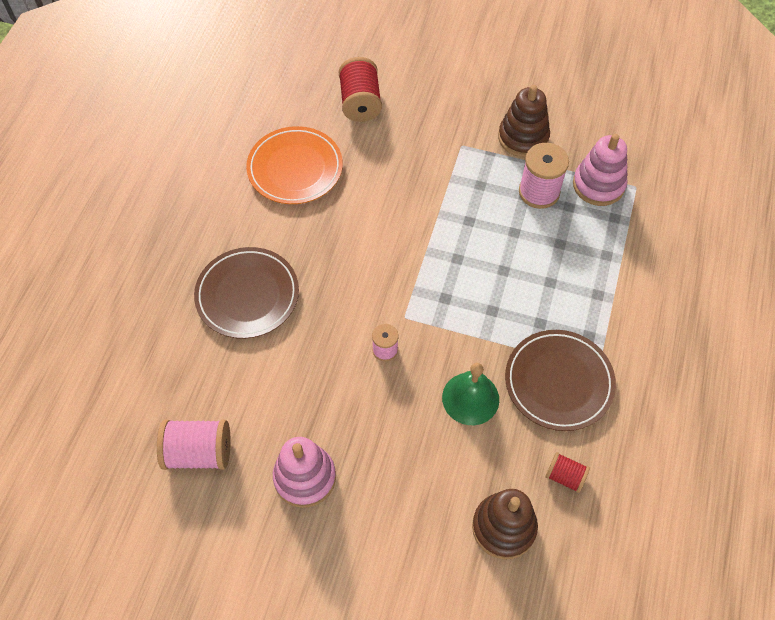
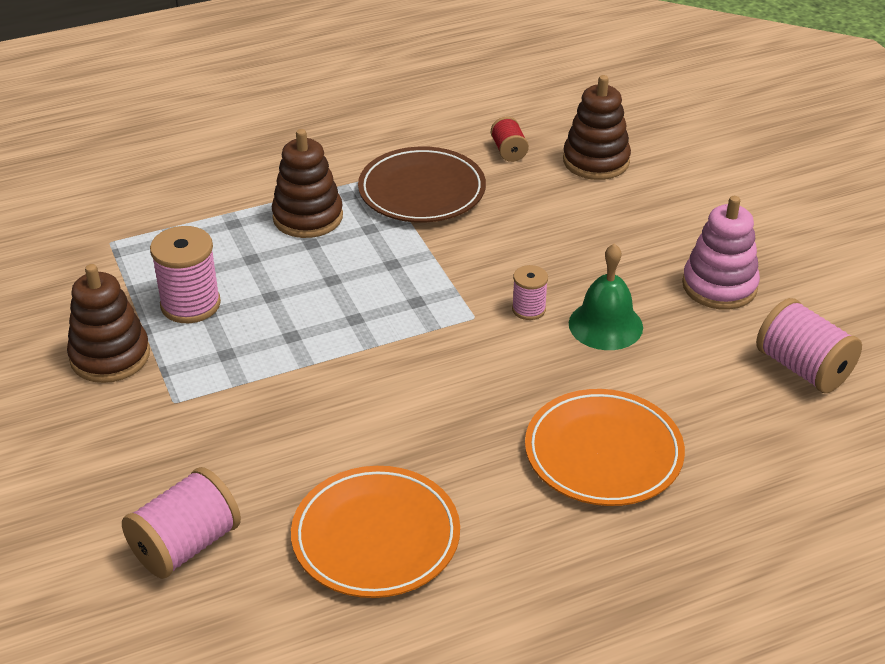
camera: 130 degrees left, 20 degrees down
(247, 295) = (603, 453): brown plate -> orange plate
(360, 102) = (186, 545): red spool -> pink spool
(470, 398) = (506, 231): green bell -> green bell (605, 325)
(581, 297) = (308, 217): none -> brown stacking toy
(598, 185) = (134, 267): pink stacking toy -> none

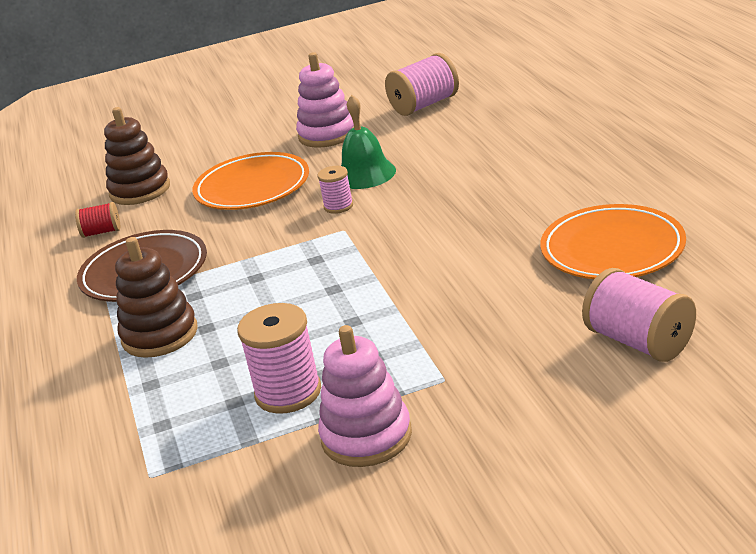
camera: 80 degrees left, 10 degrees down
(110, 356) = (366, 437): brown stacking toy -> pink stacking toy
(603, 453) = (511, 166): orange plate -> orange plate (252, 187)

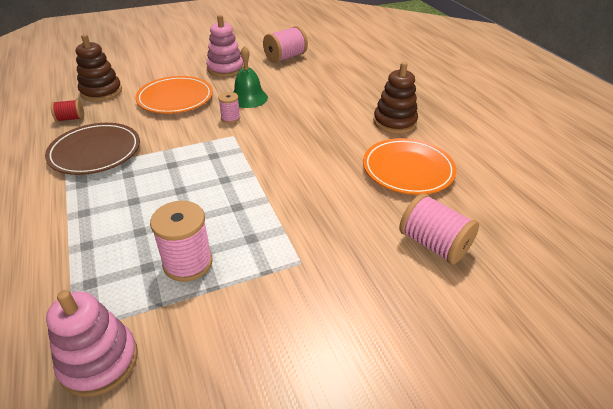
camera: 10 degrees left, 10 degrees up
(160, 335) = (99, 203): brown stacking toy -> brown stacking toy (394, 122)
(366, 437) = (244, 309): pink stacking toy -> pink stacking toy (99, 361)

